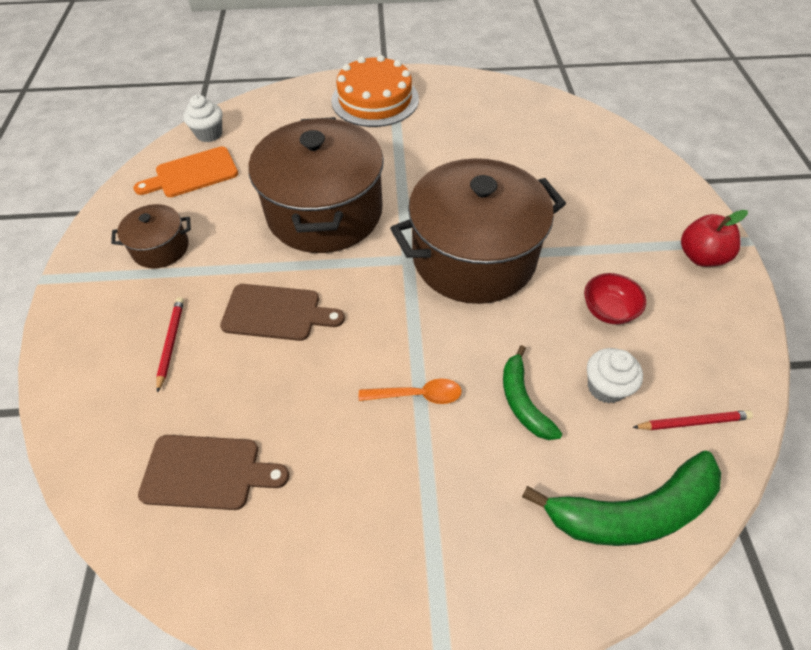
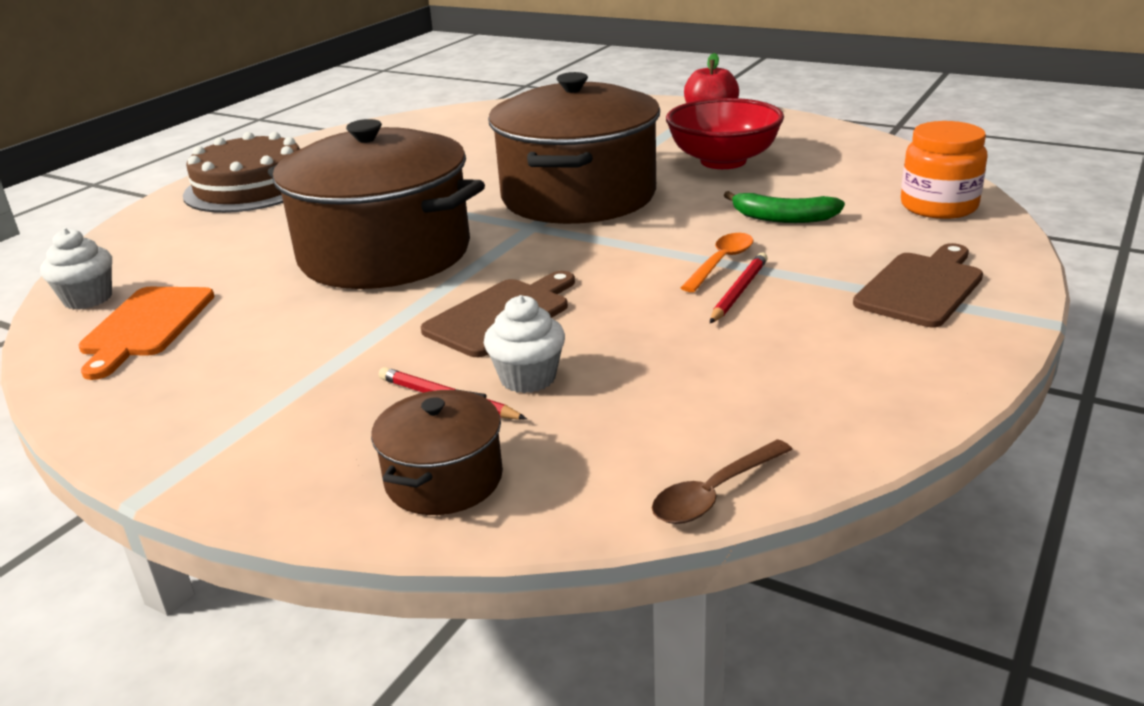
camera: 55 degrees left, 25 degrees down
(119, 526) = (715, 493): none -> brown spoon
(161, 248) = (253, 377): brown pot -> brown pot (444, 479)
(207, 472) = (694, 409): brown cutting board -> brown cutting board (921, 287)
(375, 99) = (250, 187): orange cake -> brown cake
(605, 387) = (805, 183): white cupcake -> white cupcake (528, 378)
(608, 310) = (723, 161): red bowl -> red bowl, size x1.77
(631, 511) = (938, 206): green banana -> orange jar
(693, 422) = (873, 164): red pencil -> red pencil (739, 291)

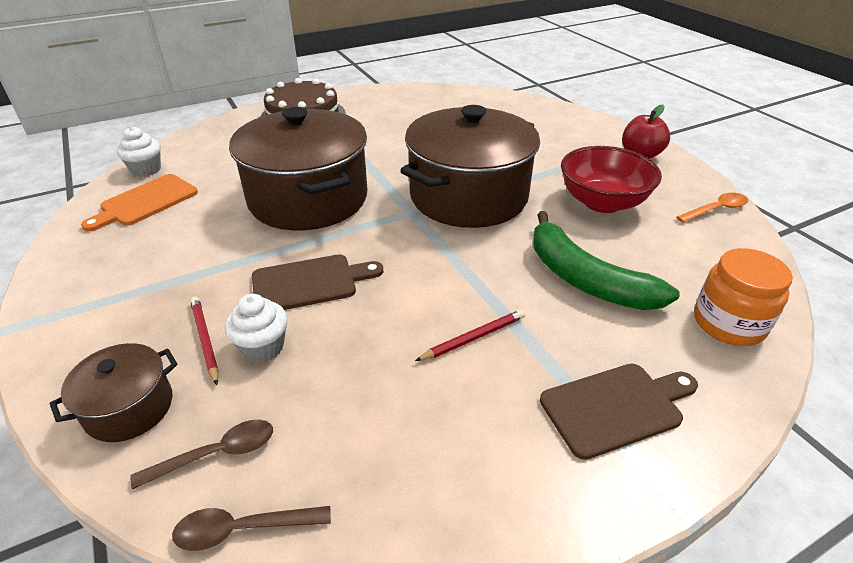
camera: 30 degrees right, 10 degrees up
(605, 464) = (216, 454): none -> brown spoon
(721, 263) = (492, 303): orange spoon -> orange spoon (716, 209)
(783, 218) = (585, 279): green banana -> green banana, size x1.70

